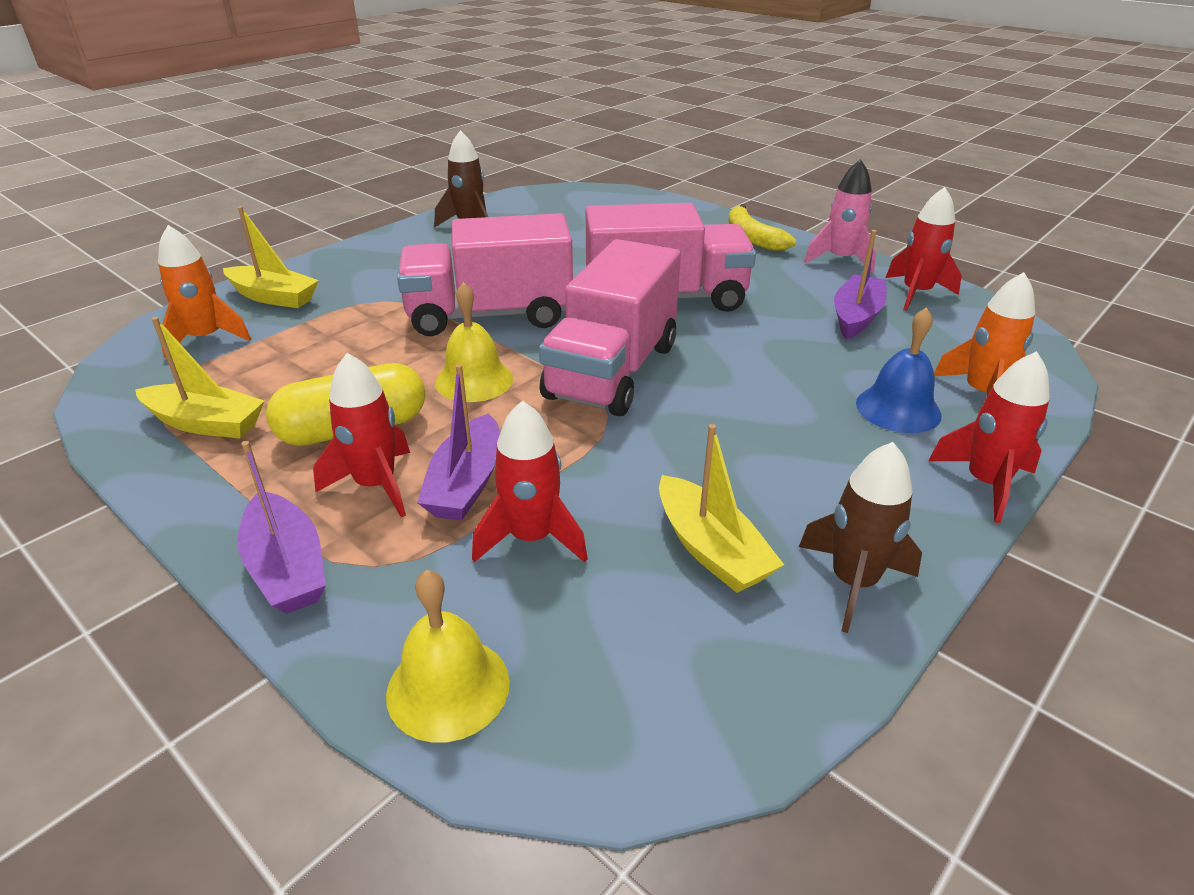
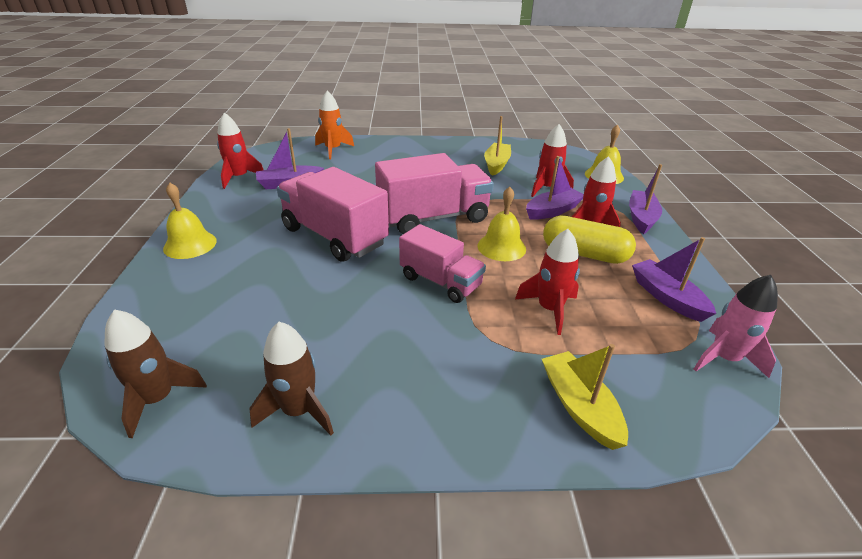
camera: 135 degrees left, 0 degrees up
(206, 338) = (657, 381): orange rocket -> none
(206, 423) = (667, 297): yellow boat -> purple boat
(490, 315) = (440, 282): pink truck -> pink truck, size x0.64
(752, 237) = (190, 244): yellow banana -> yellow bell
(840, 260) = (207, 206): pink rocket -> pink rocket (724, 358)
(853, 582) = (472, 146): brown rocket -> brown rocket (158, 399)
(898, 409) = (367, 159): blue bell -> none
(985, 483) = (395, 141): red rocket -> red rocket (549, 309)

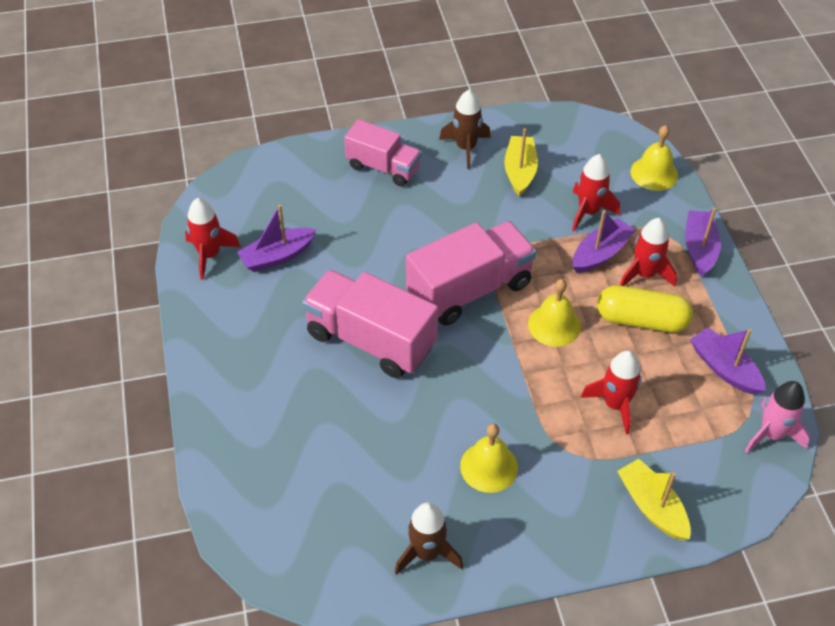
camera: 10 degrees left, 15 degrees up
(158, 399) = (305, 564): brown rocket -> brown rocket (466, 148)
(190, 244) = (220, 381): yellow bell -> yellow bell (489, 467)
(333, 150) = (301, 174): orange rocket -> none
(440, 282) = (503, 387): pink truck -> pink truck (383, 167)

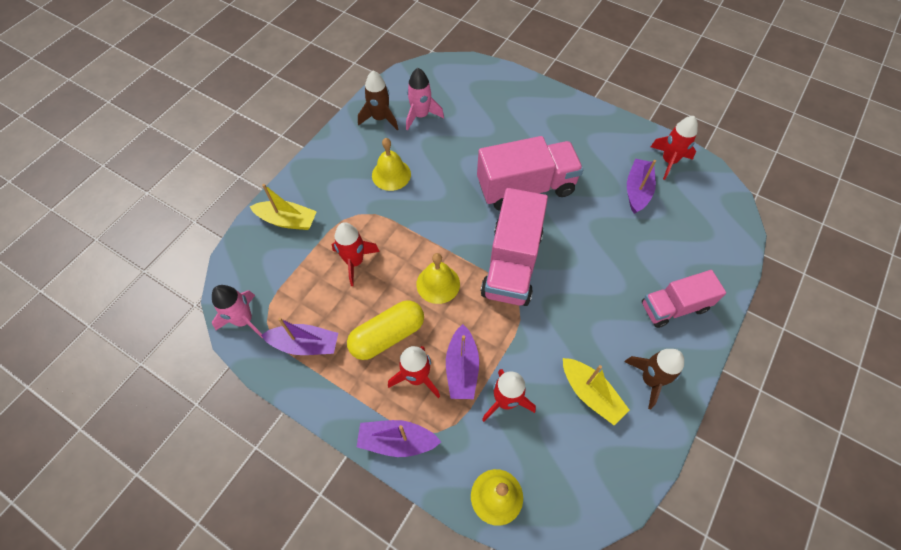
camera: 135 degrees right, 10 degrees up
(376, 514) = (421, 115): none -> pink rocket
(699, 249) = (397, 441): purple boat -> purple boat turned 135 degrees clockwise

